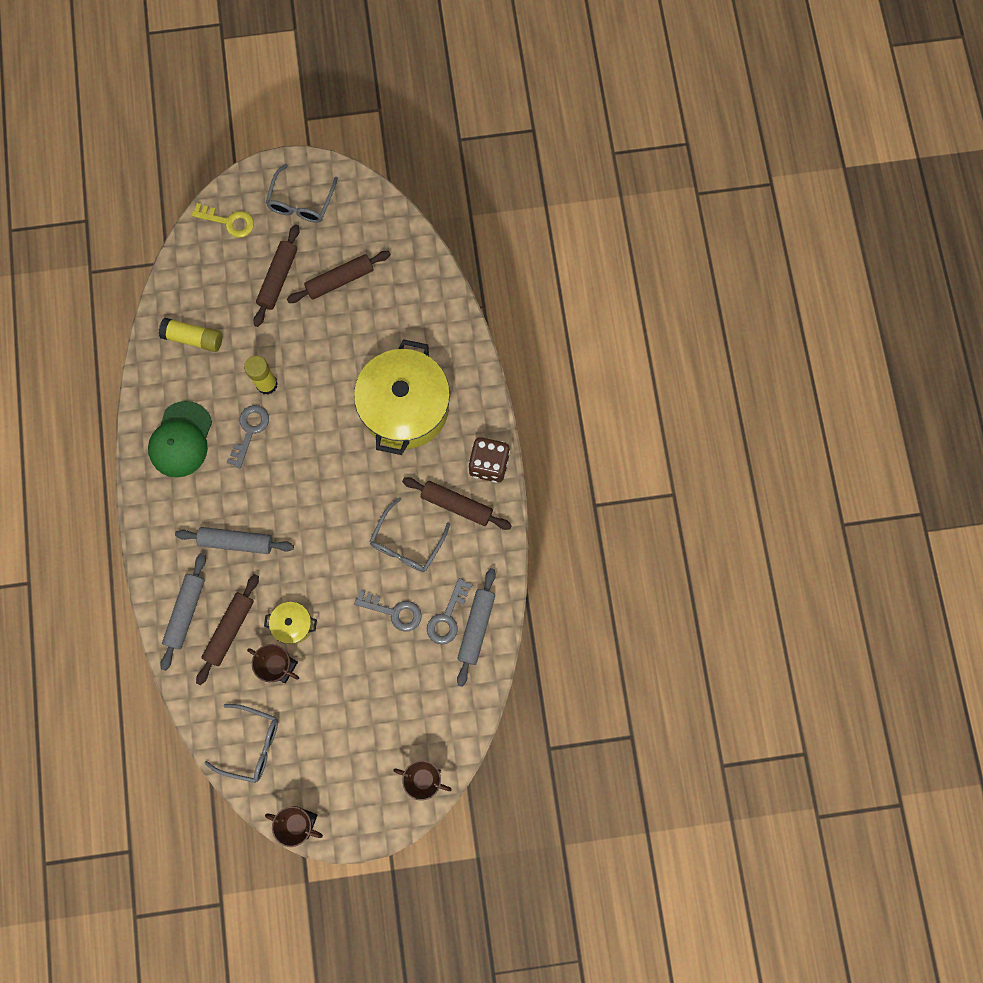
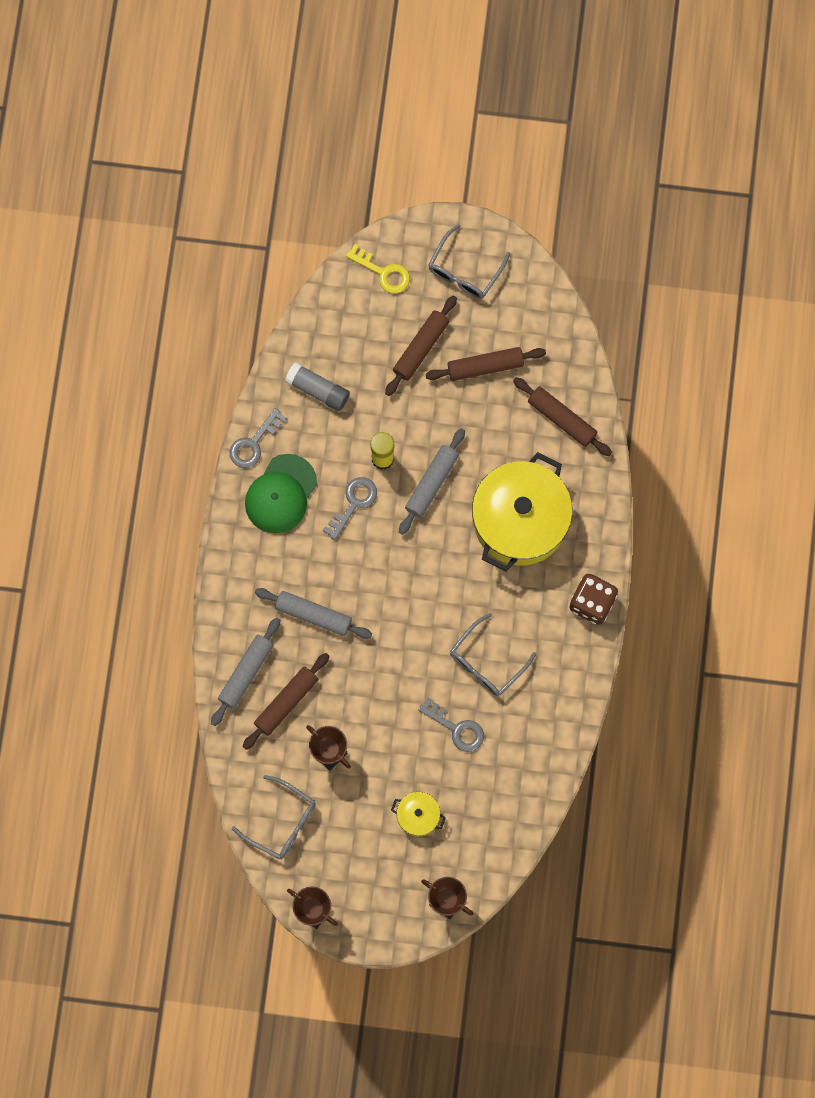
camera: 15 degrees right, 0 degrees up
(193, 338) = (318, 390): yellow glue stick -> grey glue stick
(293, 624) = (351, 714): yellow pot -> yellow pot (418, 816)
(447, 617) = (509, 748): grey key -> grey key (254, 443)
(456, 505) = (548, 636): brown rolling pin -> brown rolling pin (561, 419)
(476, 627) = (536, 766): grey rolling pin -> grey rolling pin (431, 483)

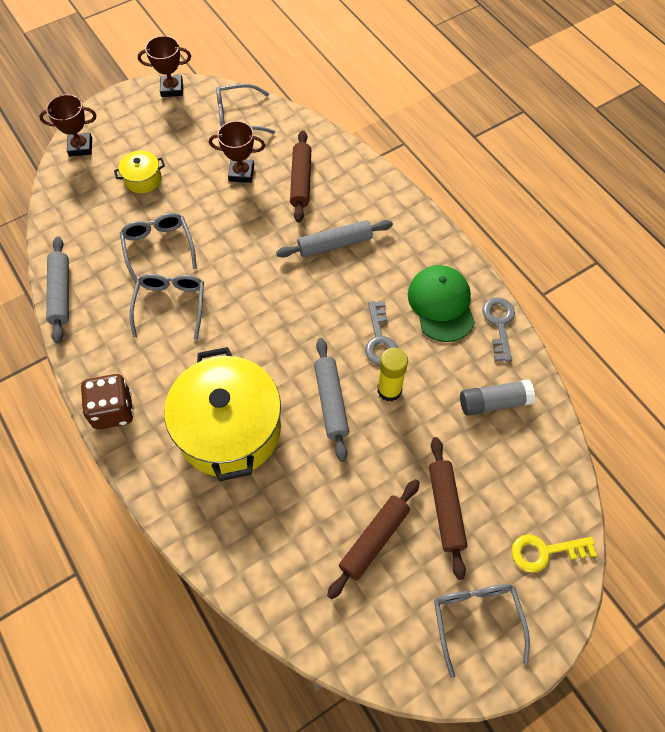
camera: 140 degrees right, 15 degrees down
(246, 673) = (346, 179): grey rolling pin -> grey rolling pin (60, 293)
(456, 728) = (158, 247): grey key -> grey glasses
(561, 419) = (262, 549): brown rolling pin -> none

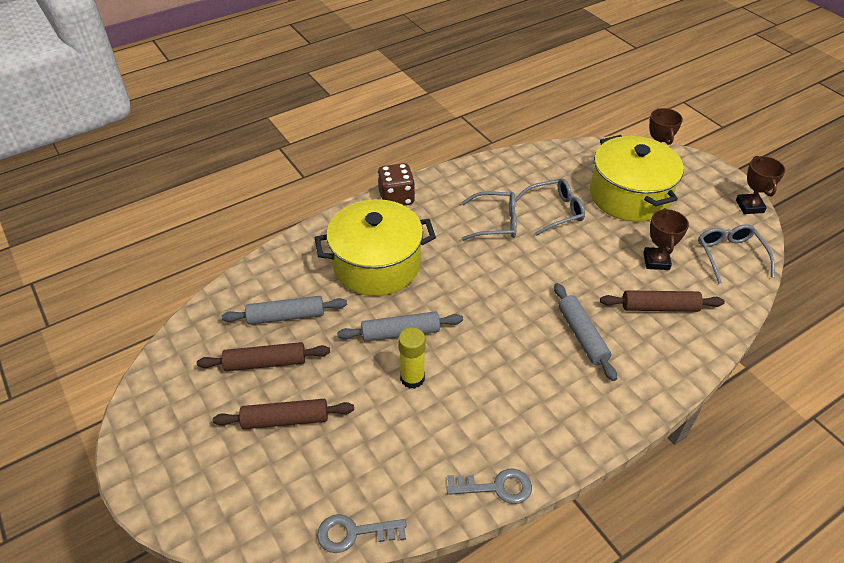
camera: 90 degrees right, 15 degrees down
(60, 293) = (500, 161): grey rolling pin -> grey rolling pin (286, 316)
(143, 179) = (629, 196): yellow pot -> yellow pot, size x2.32
(374, 540) = (265, 363): brown rolling pin -> brown rolling pin turned 45 degrees counterclockwise
(380, 339) = (470, 372): grey key -> grey key (354, 533)
(441, 304) = (517, 429): green cap -> none
(476, 619) = (178, 438): grey glasses -> none
(494, 402) = (396, 472): grey glue stick -> none
(545, 552) = (228, 505): yellow key -> none

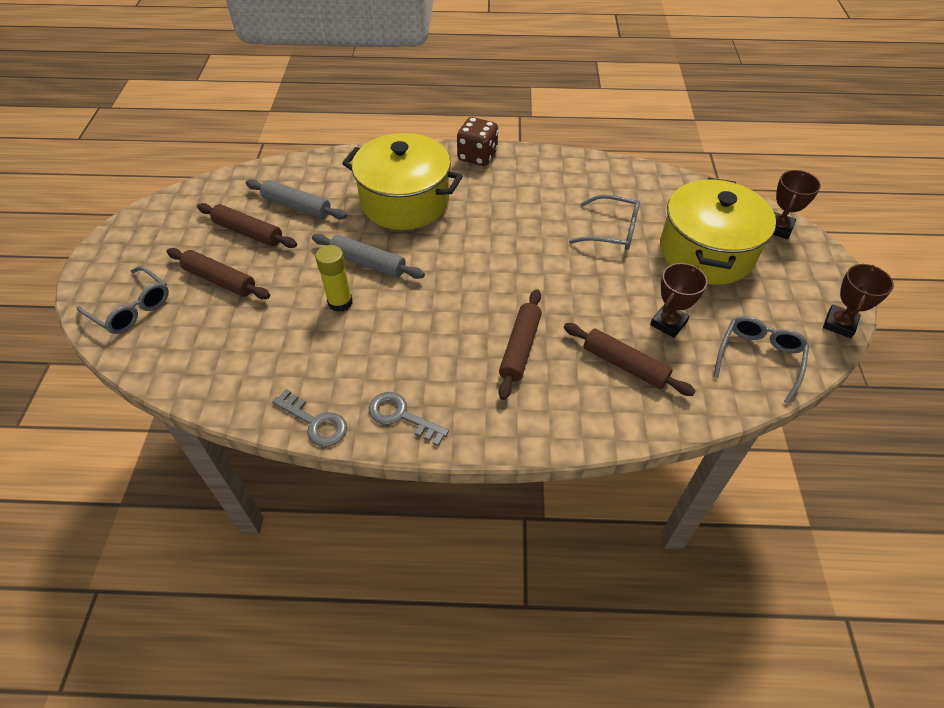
camera: 35 degrees right, 5 degrees up
(354, 533) = (181, 387): grey key -> grey key (401, 416)
(496, 223) = (544, 215): grey glasses -> grey glasses (131, 308)
(582, 336) = (520, 348): grey rolling pin -> brown rolling pin

